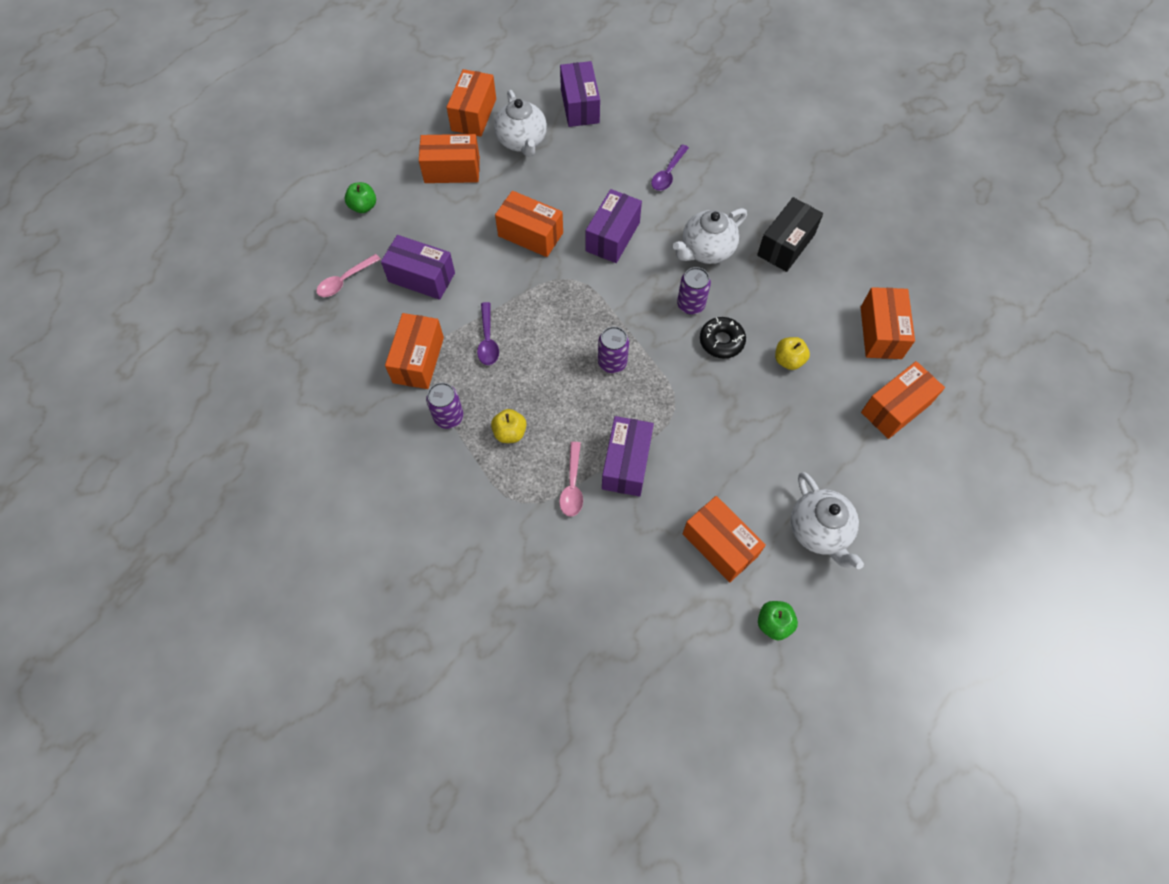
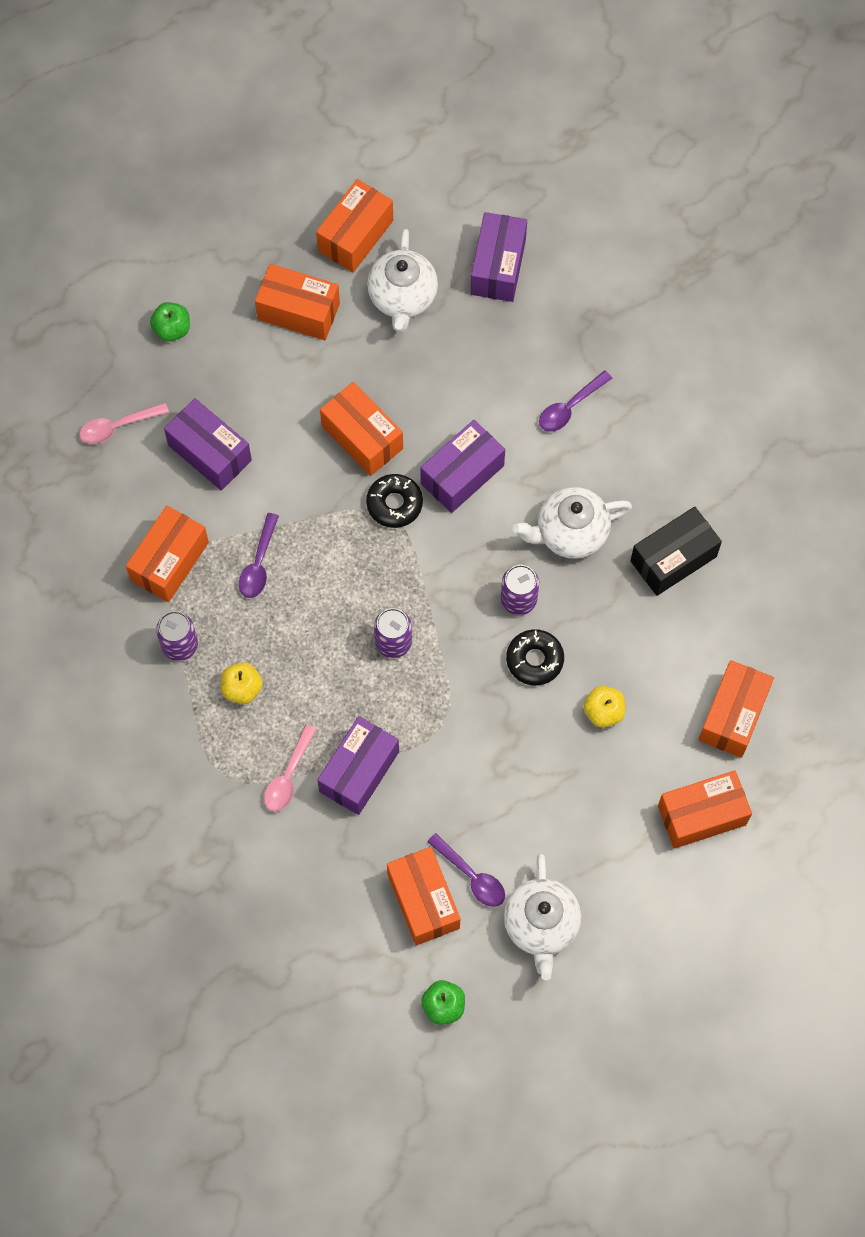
camera: 20 degrees right, 5 degrees up
(572, 270) = (394, 504): none -> black donut
(748, 512) = (471, 876): none -> purple spoon

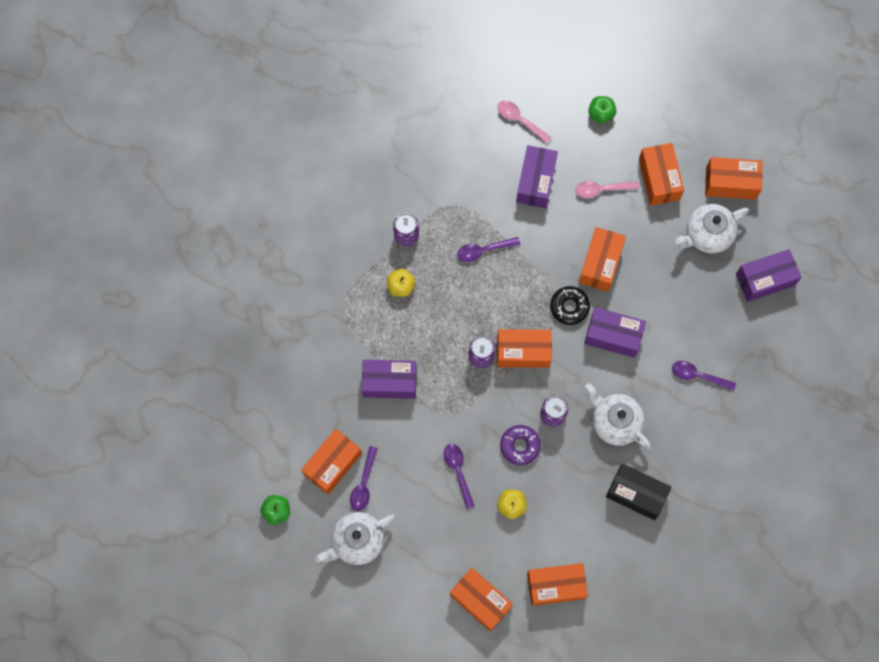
camera: 60 degrees right, 5 degrees up
(169, 561) = (454, 199): orange box -> orange box (523, 352)
(288, 776) = (363, 343): pink spoon -> pink spoon (601, 189)
(523, 751) = (458, 471): none -> purple spoon
(534, 660) = (520, 446): black donut -> purple donut

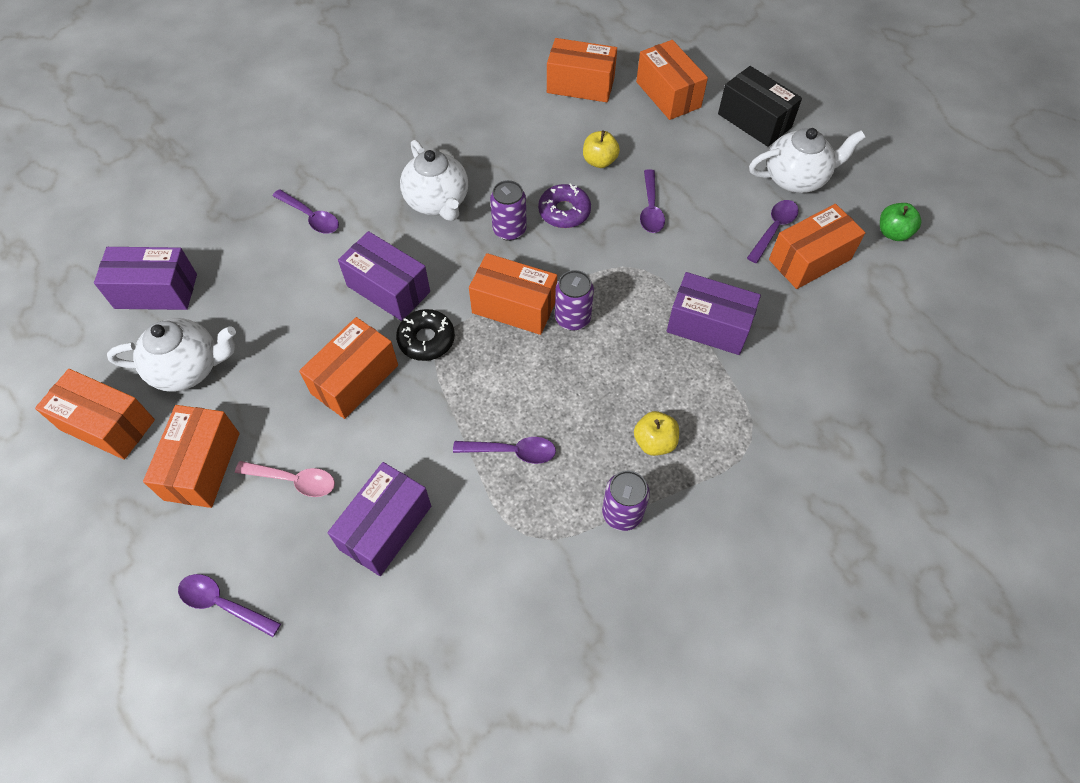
camera: 160 degrees left, 15 degrees down
(519, 120) = (359, 643): pink spoon -> none
(601, 114) = (223, 604): green apple -> purple spoon
(636, 494) = (451, 133): black box -> black box (754, 121)

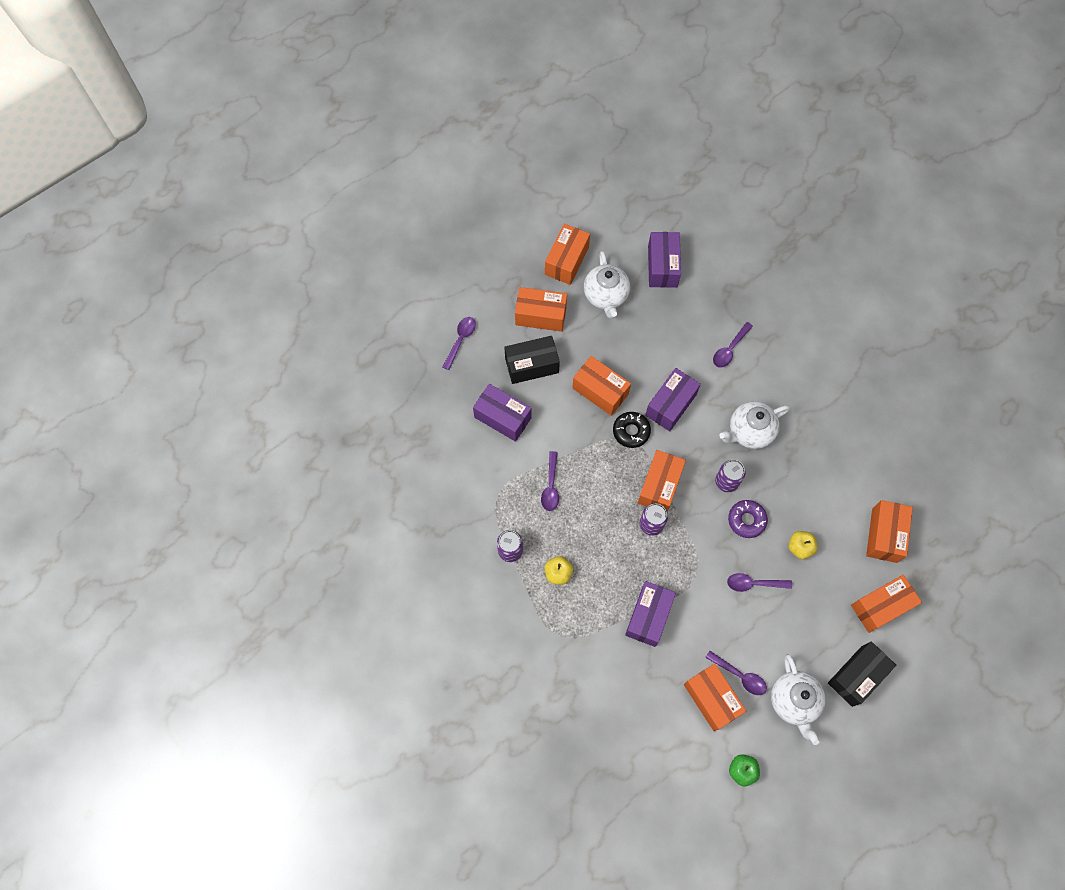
camera: 90 degrees right, 10 degrees up
(294, 480) = (532, 365): pink spoon -> black box

